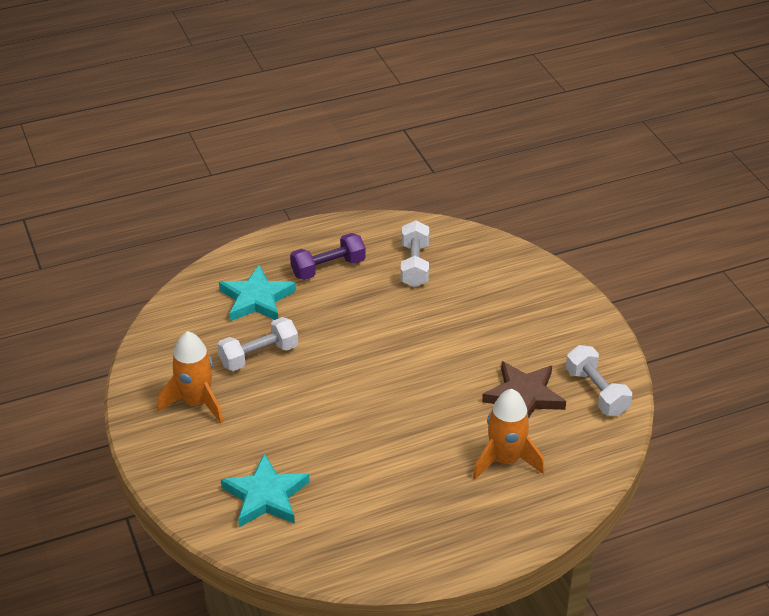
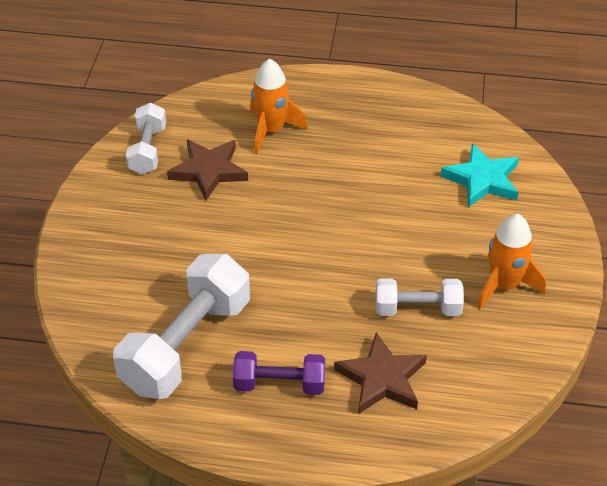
camera: 150 degrees left, 5 degrees up
(256, 299) = (382, 378): turquoise star -> brown star
(414, 265) = (186, 345): white dumbbell -> white dumbbell, size x1.79

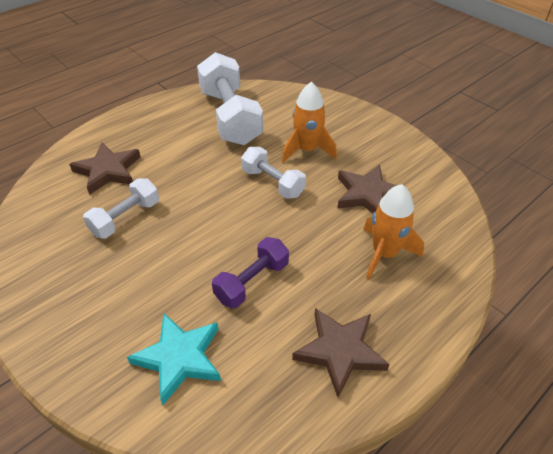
camera: 130 degrees right, 0 degrees up
(148, 150) = (420, 177): white dumbbell -> white dumbbell (273, 183)
(279, 384) = (161, 133): purple dumbbell -> purple dumbbell (252, 282)
(384, 112) = (340, 351): none -> brown star
(504, 285) = (77, 278): orange rocket -> orange rocket (307, 150)

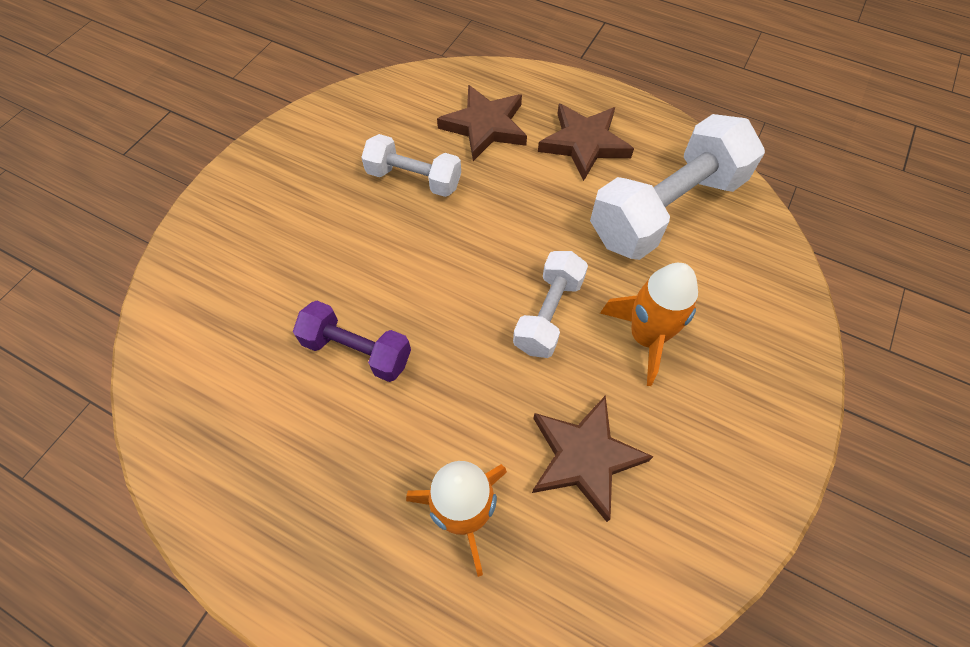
camera: 70 degrees right, 15 degrees up
(179, 358) = (231, 316): turquoise star -> none
(340, 351) = (274, 491): brown star -> brown star (584, 143)

